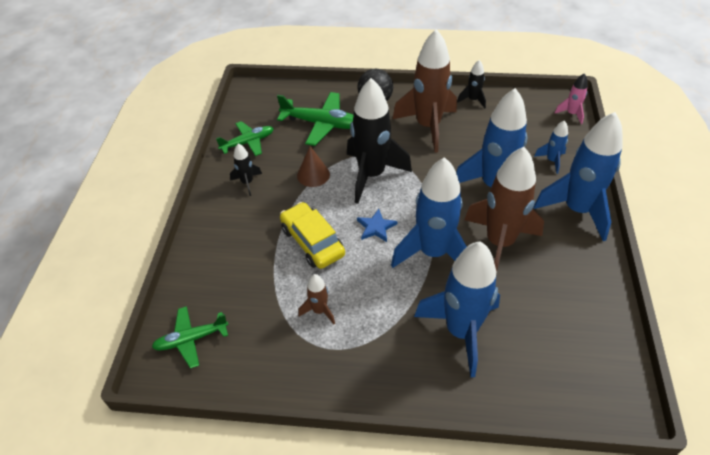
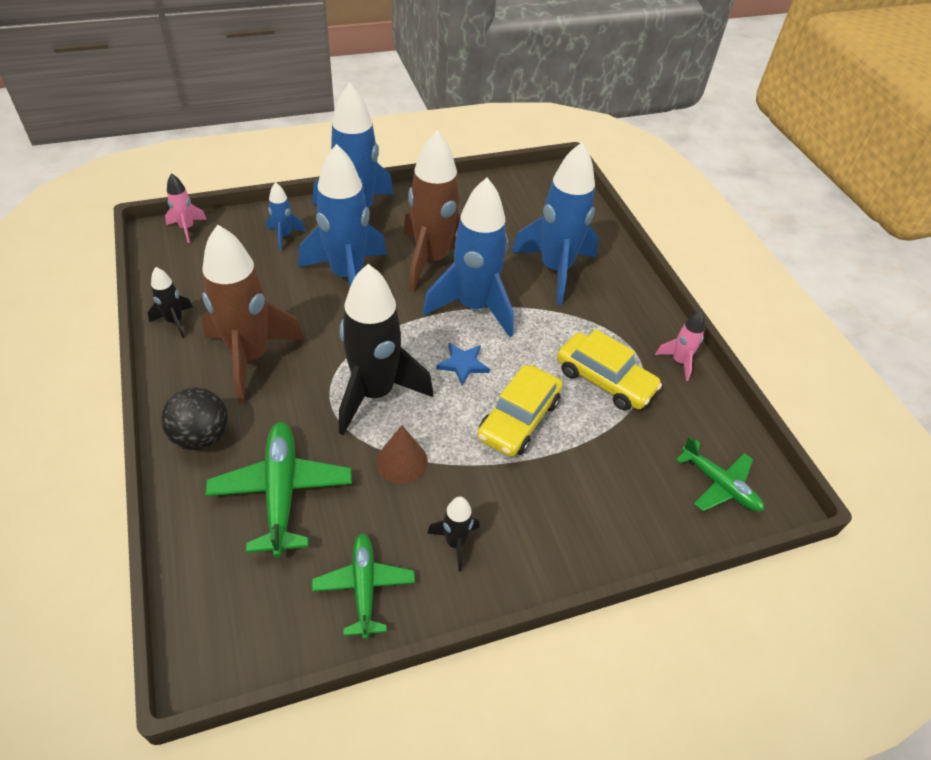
camera: 120 degrees left, 0 degrees up
(248, 142) = (364, 587): green plane -> green plane turned 45 degrees clockwise
(310, 379) = (679, 362): none -> pink rocket
(319, 310) = (604, 380): brown rocket -> yellow car

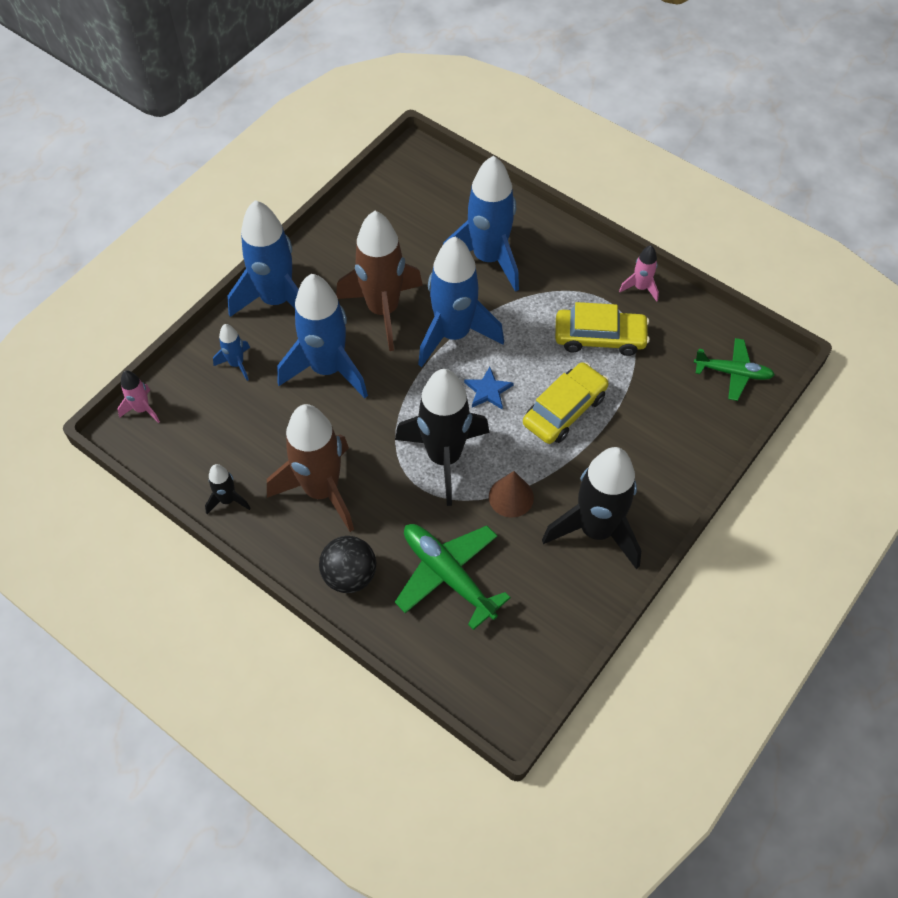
camera: 30 degrees left, 10 degrees up
(364, 587) = (563, 599): green plane -> none
(455, 543) = (596, 530): black rocket -> black rocket, size x2.22
(518, 419) = (564, 410): yellow car -> yellow car turned 135 degrees counterclockwise

